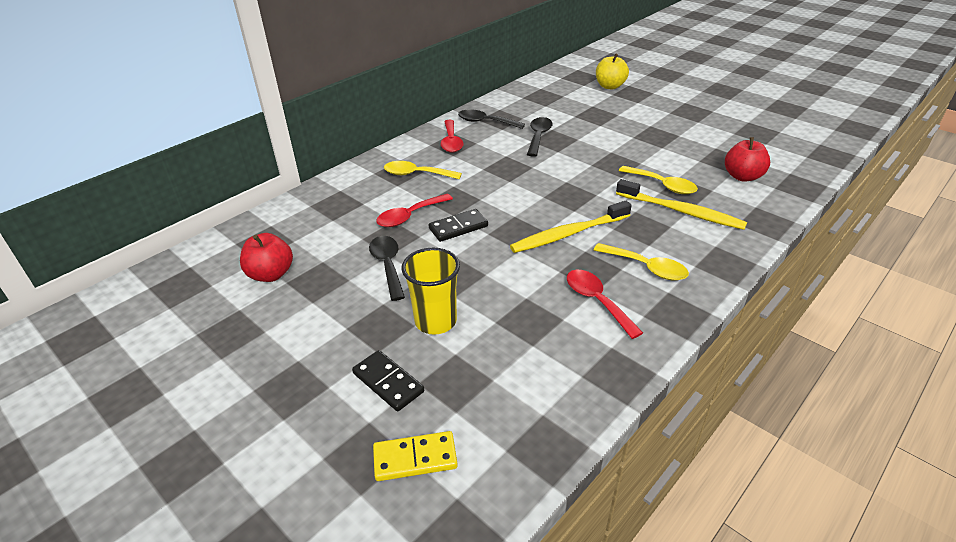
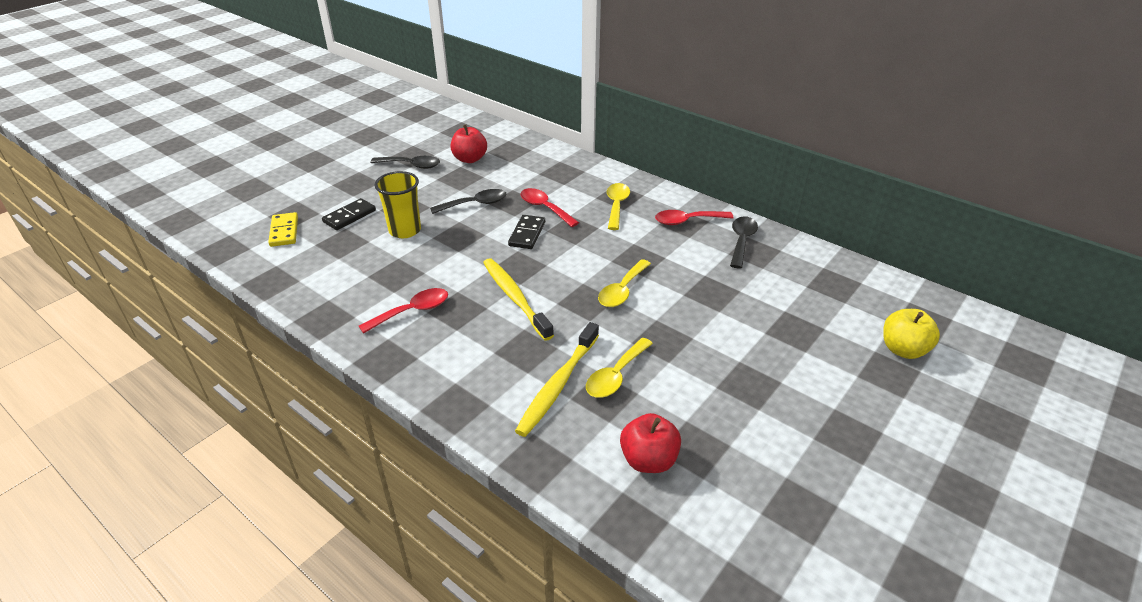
camera: 85 degrees right, 0 degrees up
(458, 227) = (527, 234): black domino -> black domino turned 45 degrees clockwise
(538, 136) = (717, 280): black spoon -> black spoon (411, 165)
(646, 268) = (456, 346): yellow spoon -> yellow spoon (622, 290)

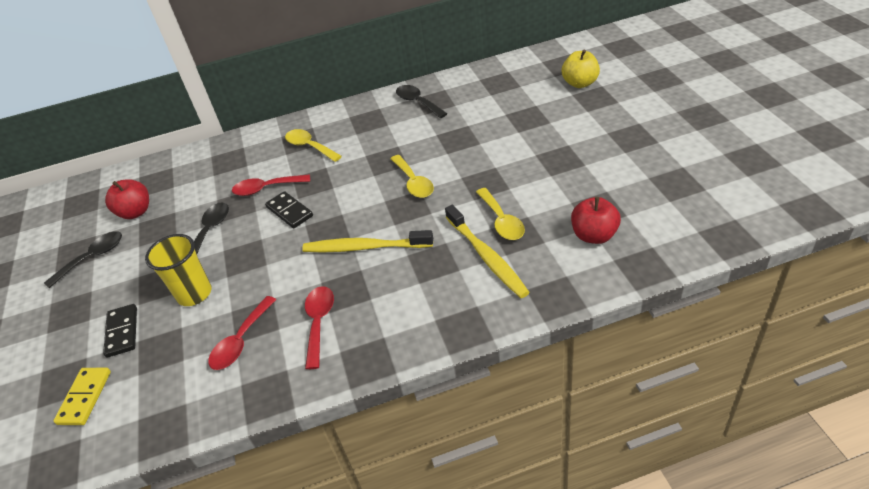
camera: 50 degrees left, 5 degrees up
(284, 231) = (85, 397): yellow domino -> yellow domino turned 75 degrees clockwise
(687, 221) = (368, 118): red spoon -> red spoon (241, 341)

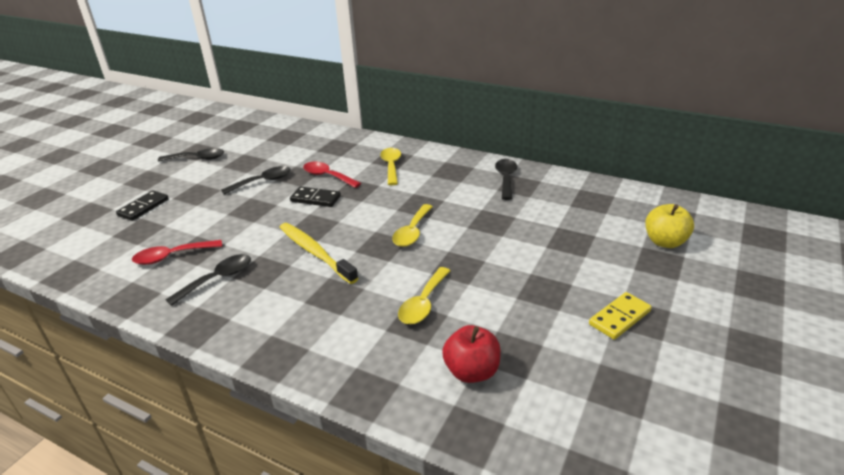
camera: 40 degrees right, 10 degrees down
(85, 397) = (79, 229): yellow domino -> yellow domino (619, 318)
(136, 212) = (251, 147): red apple -> none
(194, 294) = (199, 212): yellow cup -> none
(289, 211) = (315, 199): black domino -> black domino turned 75 degrees counterclockwise
(319, 322) = (218, 279): red spoon -> black spoon
(486, 256) = (371, 320): yellow toothbrush -> none

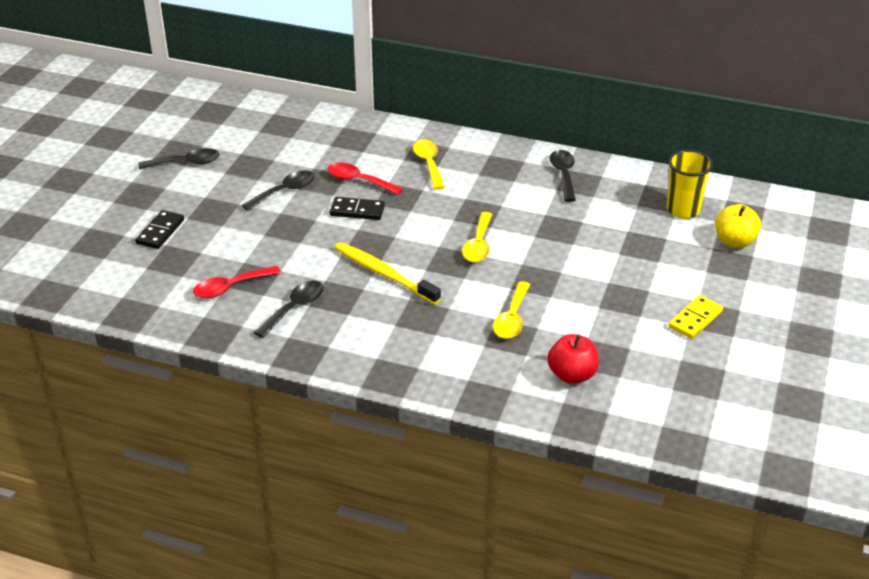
camera: 10 degrees left, 5 degrees up
(614, 211) = (683, 210): none -> yellow cup

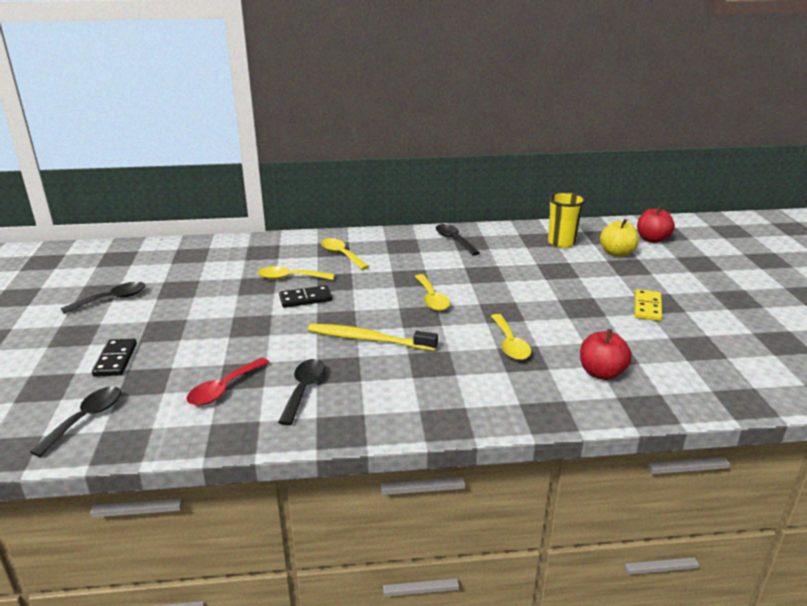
camera: 25 degrees left, 10 degrees down
(285, 191) = (226, 299): black spoon -> black spoon (86, 419)
(358, 181) = (290, 278): red spoon -> yellow spoon
(799, 234) = (652, 239): none -> red apple

